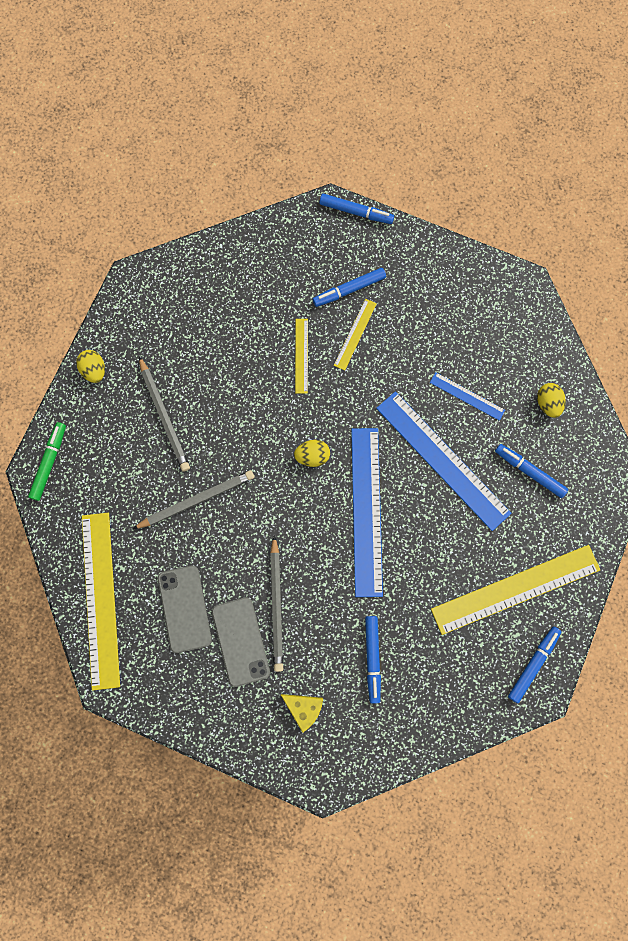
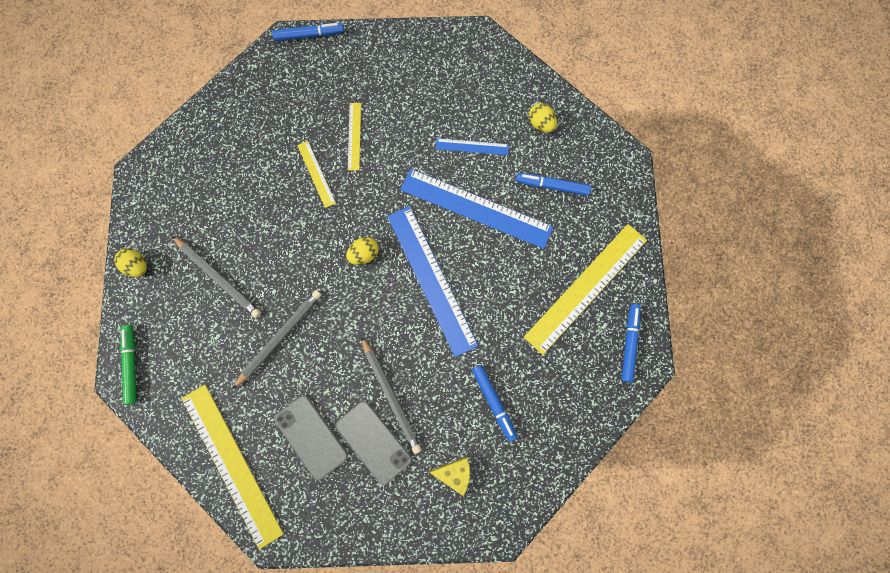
camera: 25 degrees left, 0 degrees up
(349, 290) = (332, 101): blue marker -> none

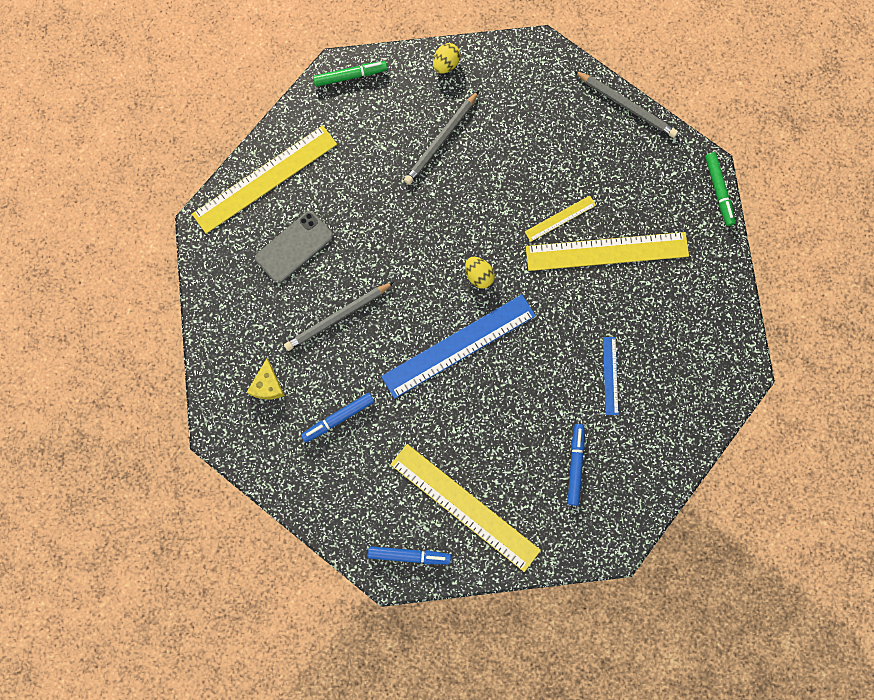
camera: 85 degrees right, 0 degrees up
(279, 337) = (387, 205): grey pencil -> grey pencil (626, 105)
(309, 35) = (718, 191): blue marker -> green marker
(354, 136) = (607, 251): yellow ruler -> yellow ruler, size x2.09
(373, 442) = (293, 305): grey phone -> none
(476, 208) = (540, 385): blue ruler -> none
(541, 124) = (647, 449): yellow egg -> none

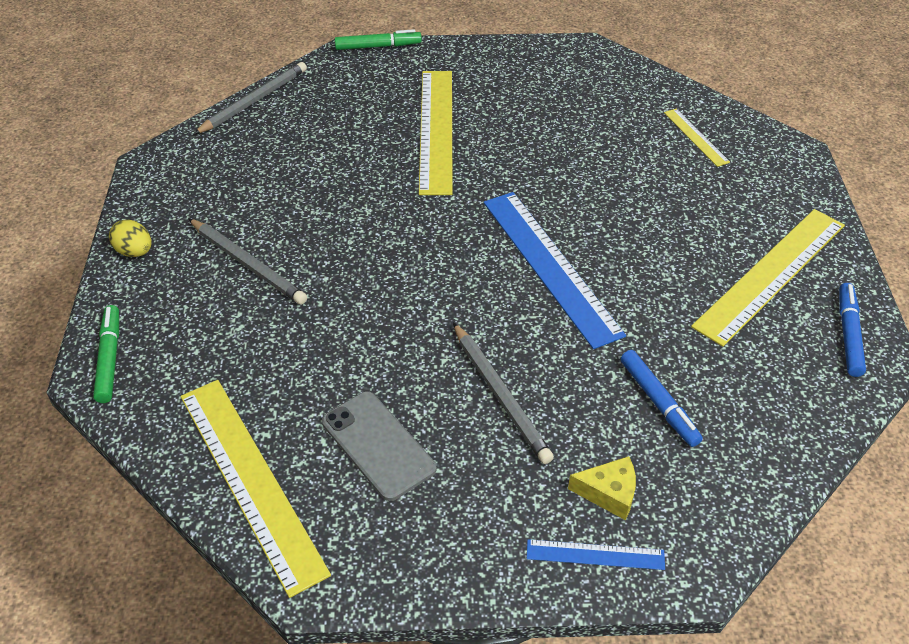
camera: 85 degrees left, 30 degrees down
(478, 276) = (453, 240): yellow egg -> none
(560, 218) = (386, 163): yellow ruler -> yellow ruler (695, 137)
(575, 465) = (703, 174): blue marker -> none
(610, 375) = (591, 139): blue ruler -> blue ruler (595, 555)

